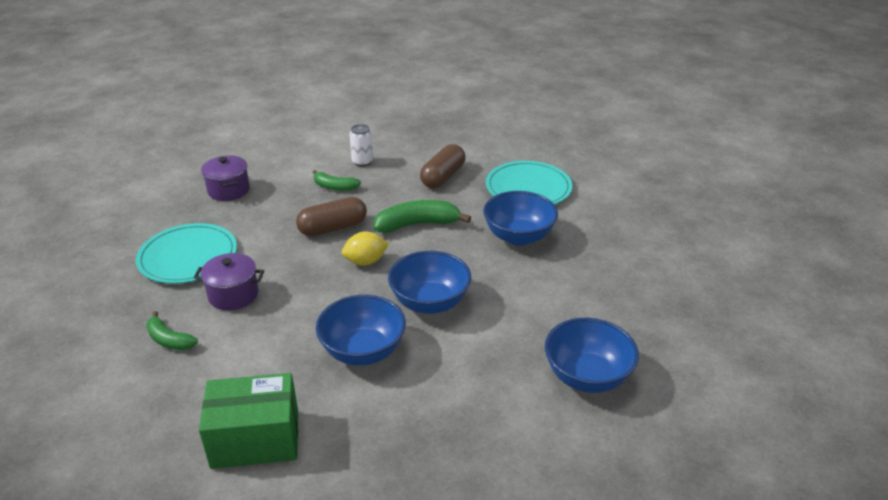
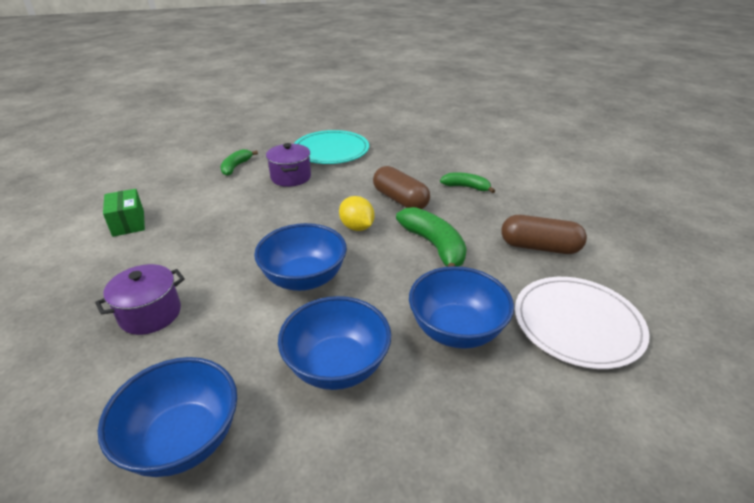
camera: 75 degrees right, 0 degrees up
(228, 190) = (425, 144): purple pot -> purple pot (150, 314)
(255, 439) = (128, 223): green box -> green box, size x0.61
(335, 187) = (466, 187): green banana -> green banana turned 105 degrees clockwise
(362, 162) = (522, 192): white can -> none
(363, 351) = (227, 252): blue bowl -> blue bowl (337, 366)
(528, 188) = (577, 324): turquoise plate -> white plate

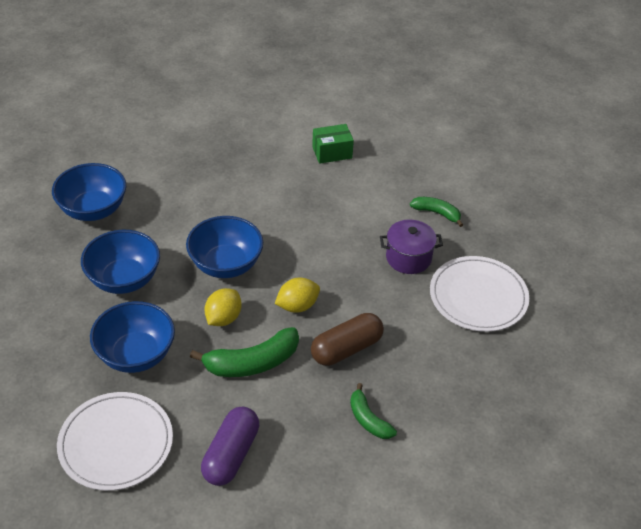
camera: 95 degrees right, 10 degrees up
(150, 314) = (206, 182): purple pot -> none
(331, 150) = (478, 296): turquoise plate -> white plate
(383, 271) = (223, 318): none -> yellow lemon
(466, 187) = (368, 419): green banana -> green banana turned 120 degrees clockwise
(539, 247) = (231, 455): brown capsule -> purple capsule

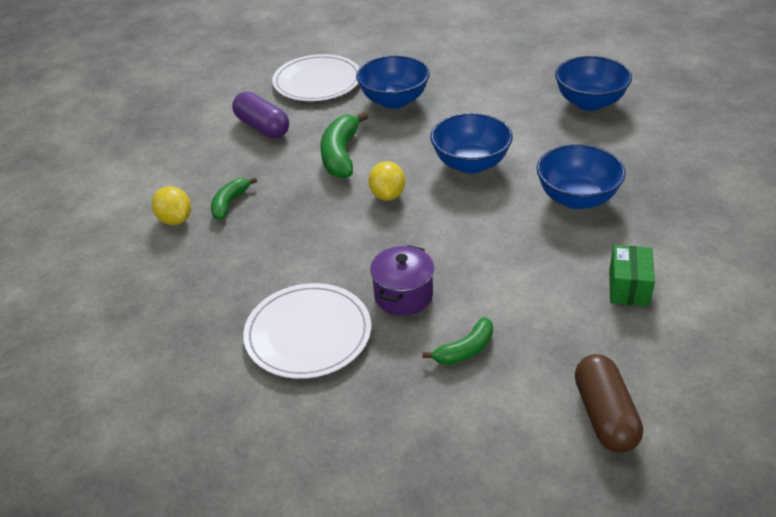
camera: 120 degrees right, 5 degrees down
(124, 279) = (485, 106): blue bowl -> blue bowl (576, 198)
(223, 318) = (402, 149): yellow lemon -> yellow lemon (175, 220)
(346, 349) = (314, 212): brown capsule -> brown capsule (605, 415)
(368, 419) = (229, 203): green banana -> green banana turned 60 degrees counterclockwise

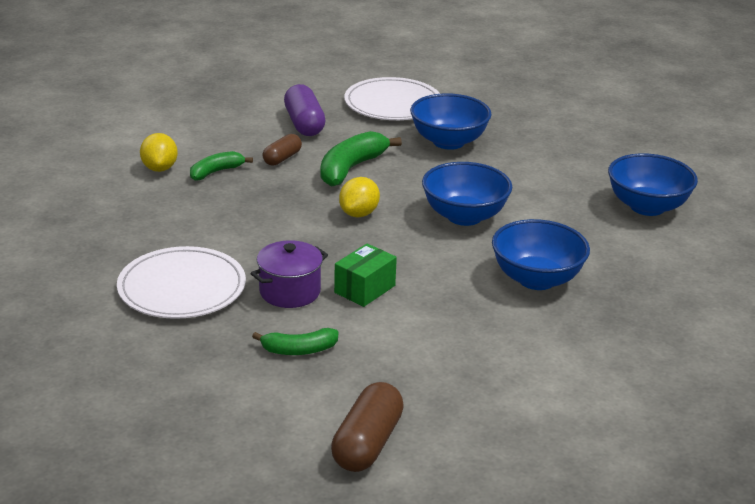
camera: 25 degrees right, 10 degrees down
(275, 167) = (282, 158): none -> brown capsule
(628, 287) = (503, 364): green box -> green box (364, 289)

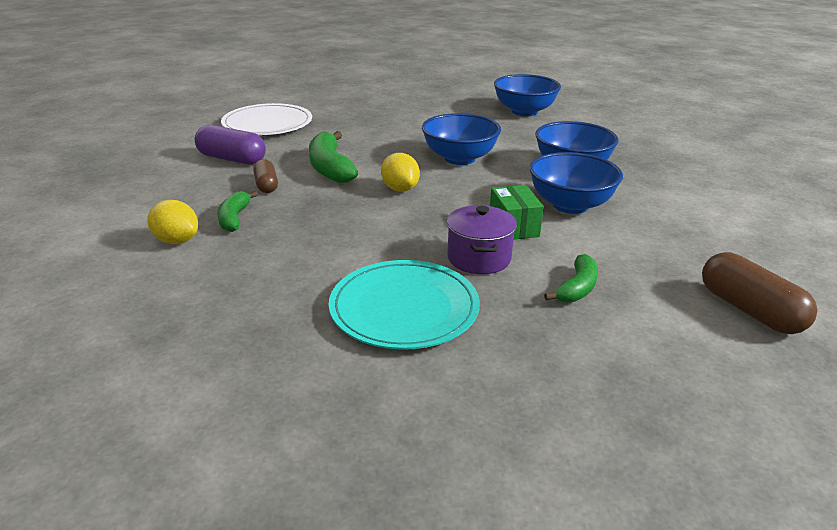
camera: 50 degrees left, 0 degrees up
(182, 287) = (404, 308): white plate -> turquoise plate
(448, 142) = (353, 128): blue bowl -> blue bowl (570, 205)

